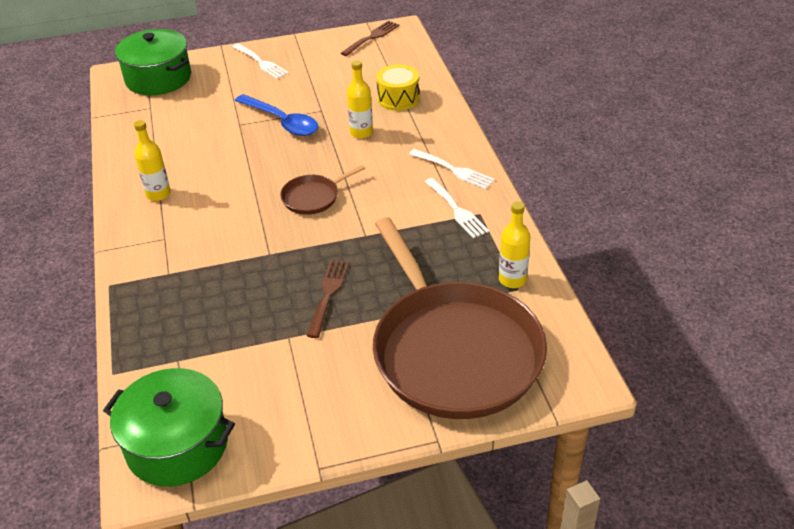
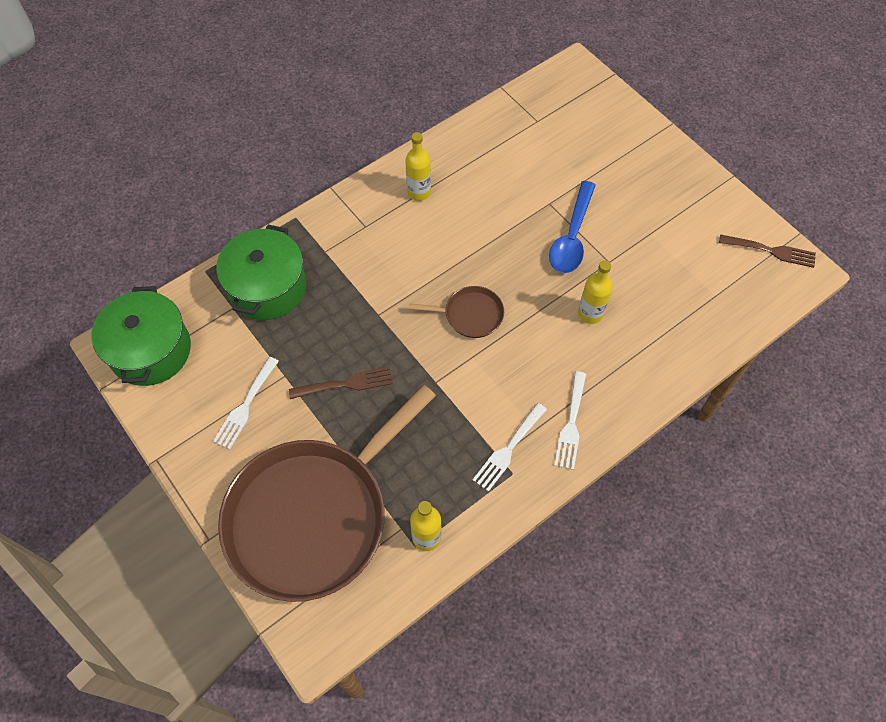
camera: 65 degrees right, 20 degrees up
(158, 78) = (586, 103): green pot -> green pot (267, 287)
(261, 62) = (661, 172): white fork -> white fork (245, 406)
(313, 197) = (470, 315): brown pan -> brown pan turned 150 degrees clockwise
(398, 98) = (668, 323): yellow drum -> none

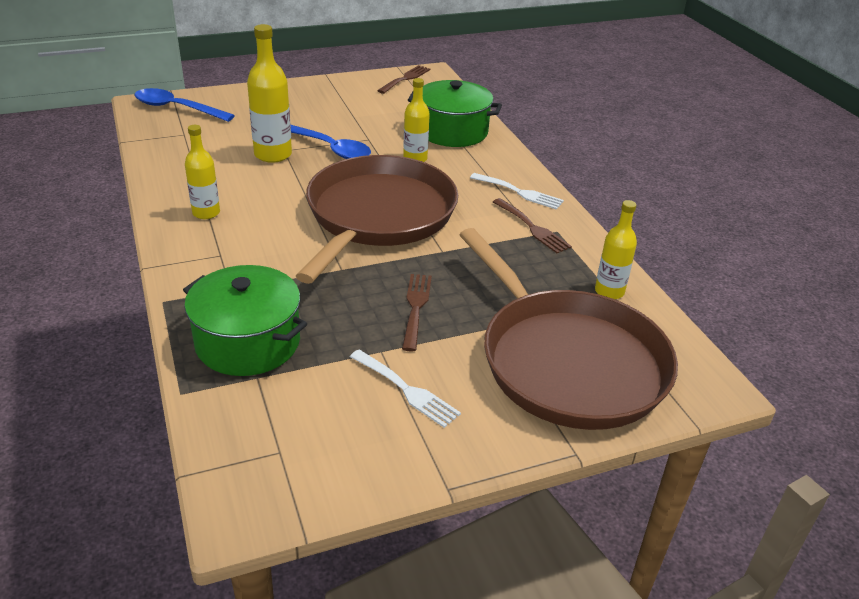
camera: 75 degrees left, 25 degrees down
(150, 350) = (273, 469): green pot -> green pot (452, 131)
(470, 315) = (378, 216): brown pan -> brown pan, size x2.46
(508, 450) = (532, 228): white fork -> brown fork
(536, 198) = (273, 154): none -> yellow bottle
(581, 94) = (177, 108): none -> blue spoon

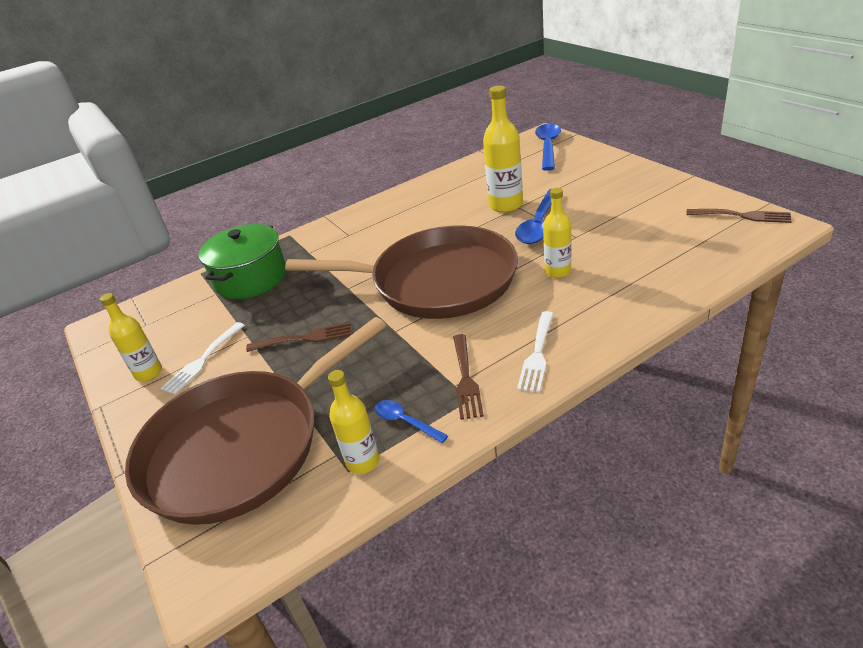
camera: 85 degrees right, 0 degrees up
(206, 213) = (400, 211): yellow bottle -> yellow bottle (149, 373)
(452, 131) = (642, 277): green pot -> none
(532, 228) = (466, 379): brown fork -> brown fork turned 45 degrees counterclockwise
(571, 264) = (405, 421): none -> blue spoon

